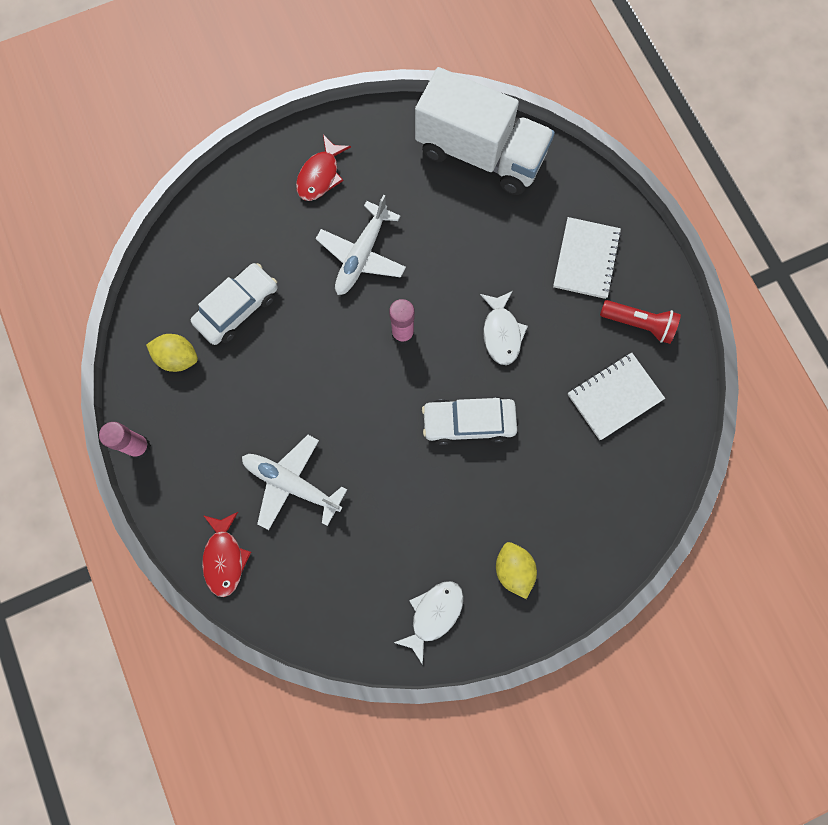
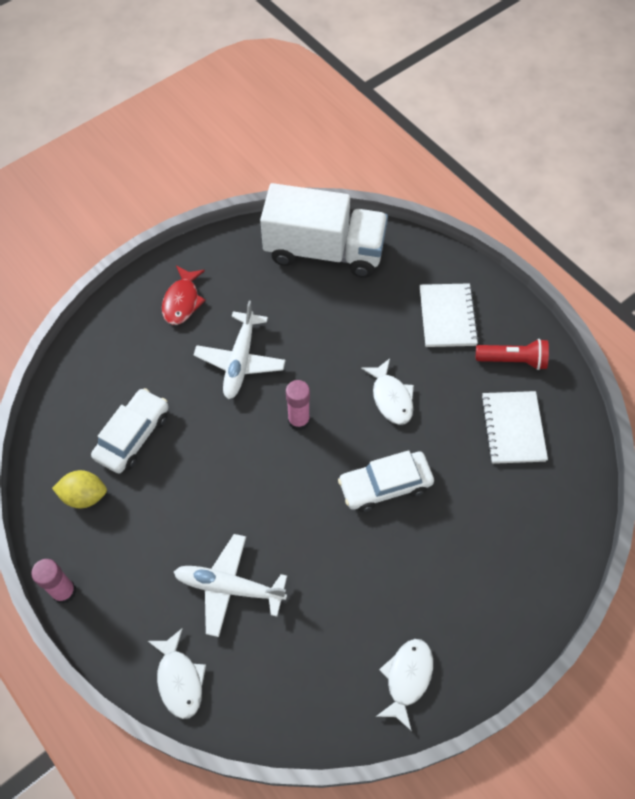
camera: 15 degrees left, 15 degrees down
(224, 558) = (179, 679): red fish -> white fish
(513, 569) = (471, 612): yellow lemon -> none
(614, 397) = (512, 428): white notebook -> white notebook turned 45 degrees counterclockwise

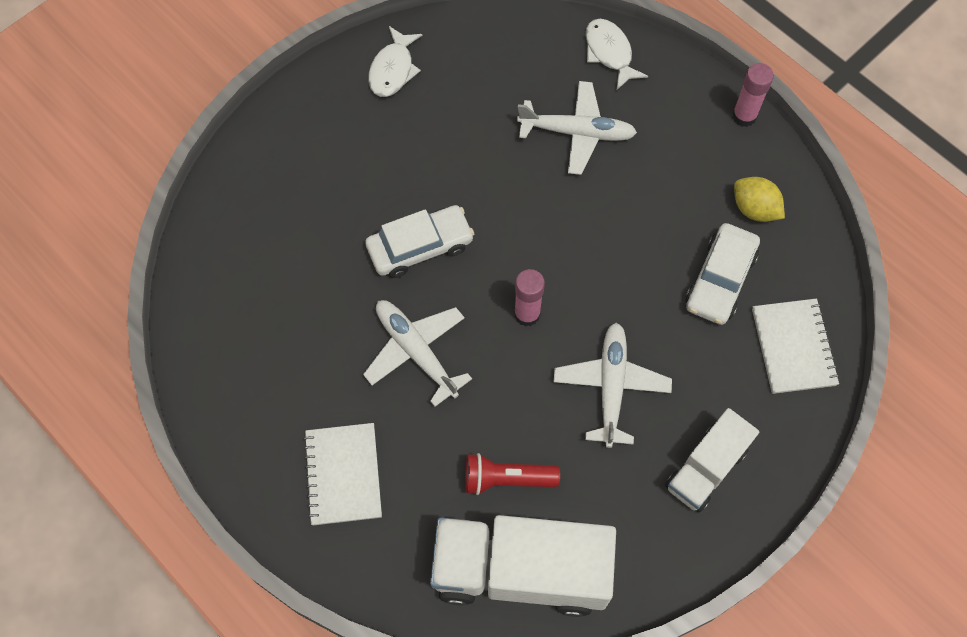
camera: 175 degrees right, 5 degrees up
(84, 496) = (754, 209): yellow lemon -> yellow lemon turned 45 degrees clockwise
(182, 301) = (706, 468): red fish -> white truck
(391, 398) = (416, 352): white fish -> white plane
(512, 428) = (268, 325): white notebook -> white notebook (793, 347)
(513, 360) = (260, 416): red flashlight -> red flashlight (506, 479)

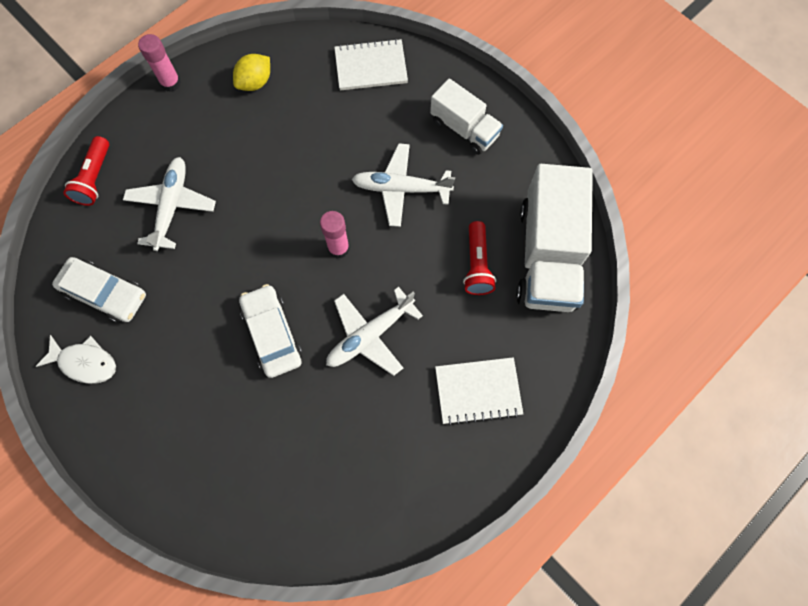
camera: 90 degrees left, 5 degrees up
(609, 53) = (95, 178): white fish -> red flashlight
(720, 280) = (314, 110): white car -> white car (105, 293)

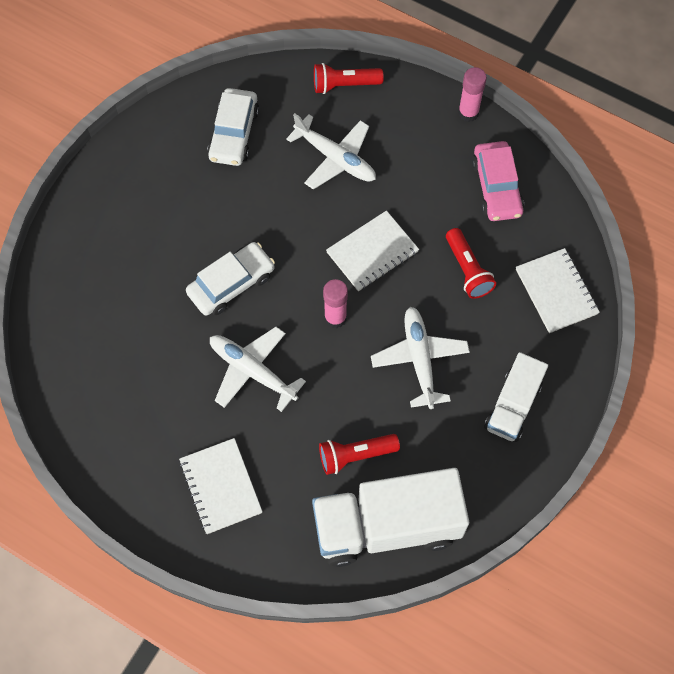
camera: 75 degrees right, 5 degrees down
(85, 362) = (166, 140): white fish -> none
(172, 207) = (335, 158): white plane -> white plane turned 45 degrees clockwise
(255, 82) = (496, 187): yellow lemon -> pink car
(283, 200) = (372, 252): none -> white notebook
(327, 127) = (467, 270): none -> red flashlight

